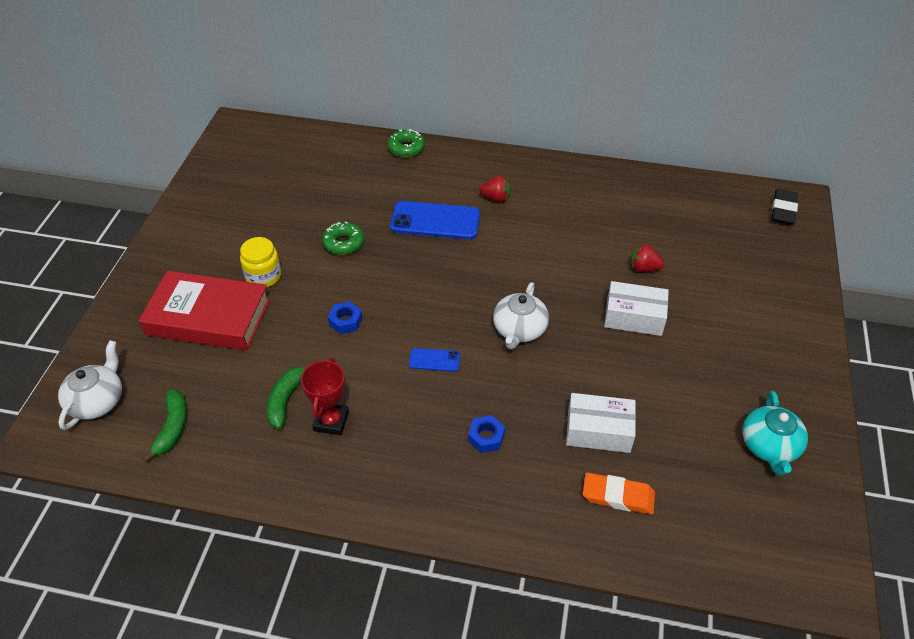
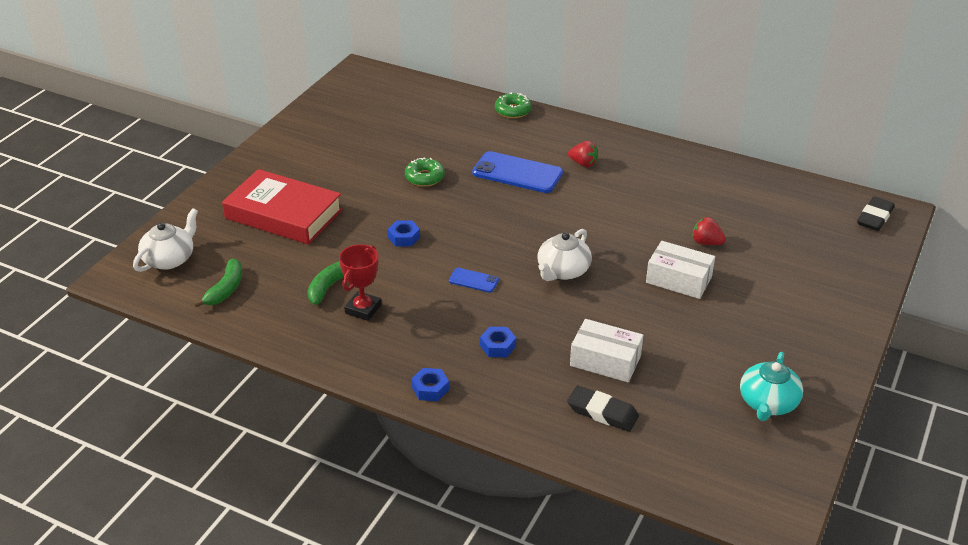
camera: 15 degrees right, 10 degrees down
(263, 276) = (343, 191): yellow jar -> none
(434, 508) = (430, 389): none -> blue nut
(618, 496) = (602, 412): orange eraser -> black eraser

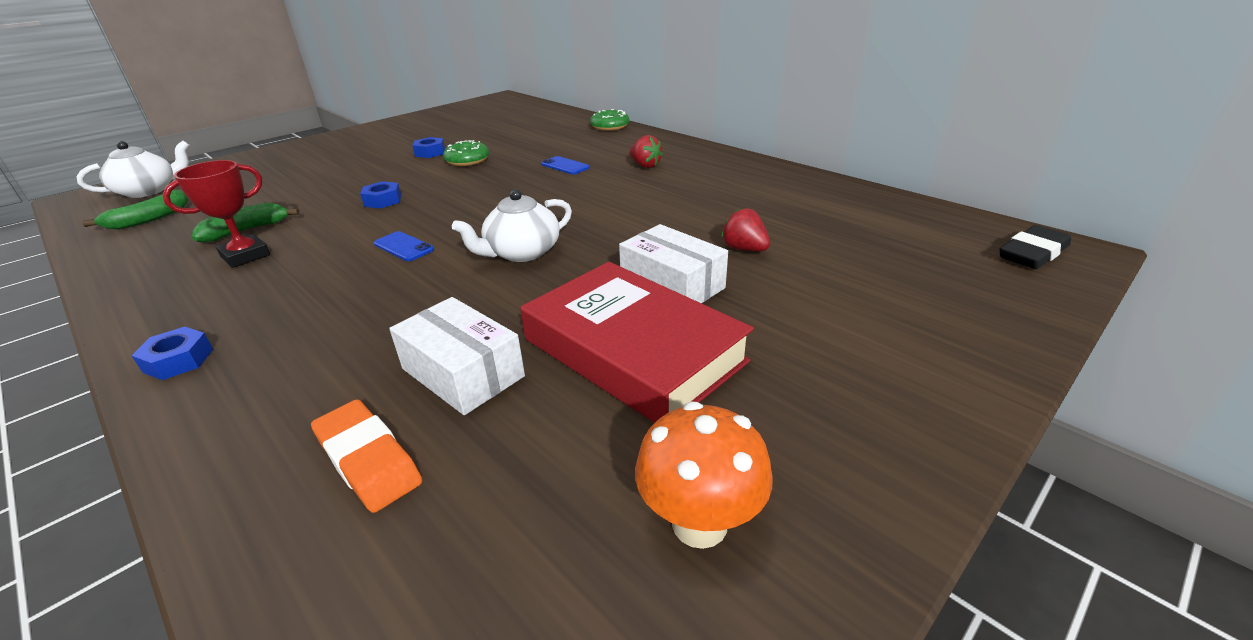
camera: 20 degrees right, 5 degrees down
(284, 214) = (300, 172): red book -> red book (633, 350)
(498, 346) = (338, 323): blue nut -> blue nut (430, 152)
(517, 173) = (565, 166): blue phone -> blue phone, size x0.49
(602, 412) = (368, 460): black eraser -> orange eraser
(767, 403) = (699, 523): turquoise teapot -> orange mushroom

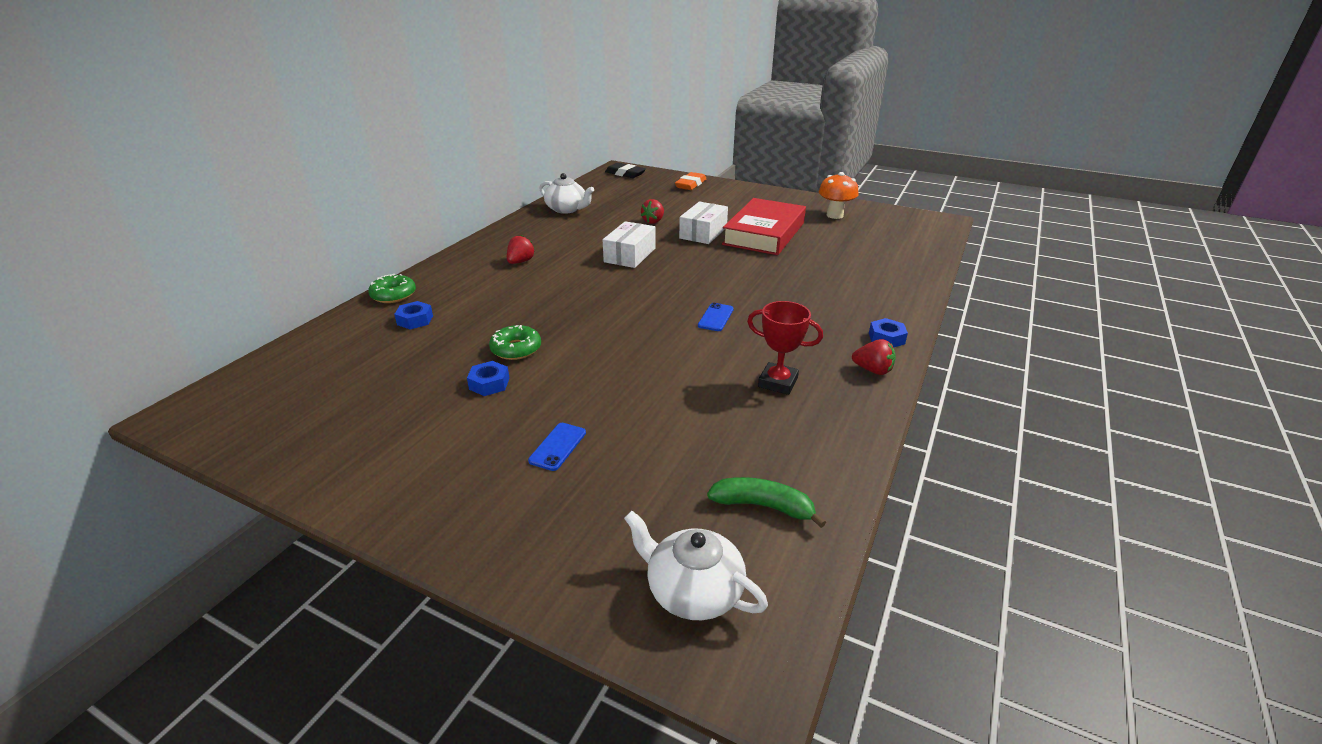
camera: 110 degrees left, 0 degrees up
(156, 321) = (872, 370): none -> red strawberry
(246, 230) = (740, 409): green banana -> none
(368, 460) = (874, 265): orange eraser -> orange eraser (690, 184)
(383, 201) = (640, 360): blue nut -> blue nut (415, 320)
(462, 372) = (813, 262): white box -> white box (630, 255)
(521, 252) = (696, 275): white teapot -> white teapot (567, 209)
(565, 166) = (526, 294): blue phone -> blue phone (558, 446)

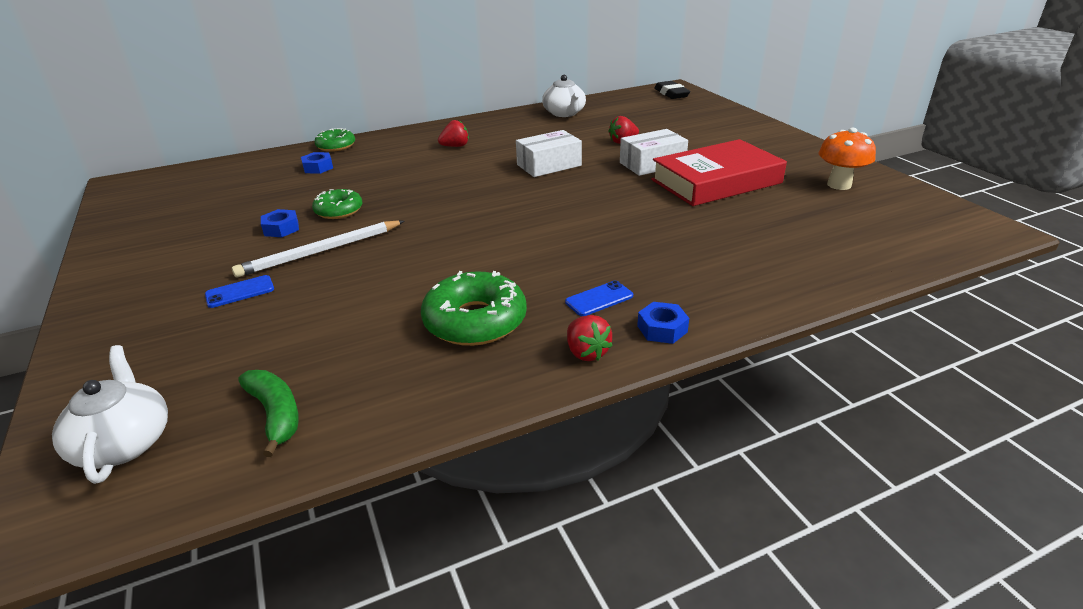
camera: 40 degrees right, 0 degrees up
(567, 386) = (321, 251): none -> white pencil
(690, 184) = (721, 116): orange eraser -> none
(715, 317) = (526, 242): blue phone -> blue phone (599, 299)
(777, 382) = (475, 321): red trophy -> green donut

